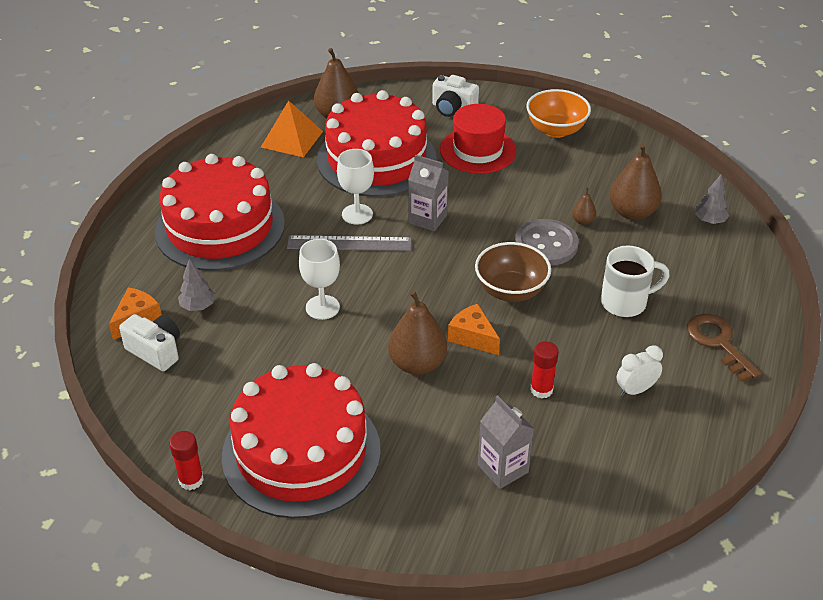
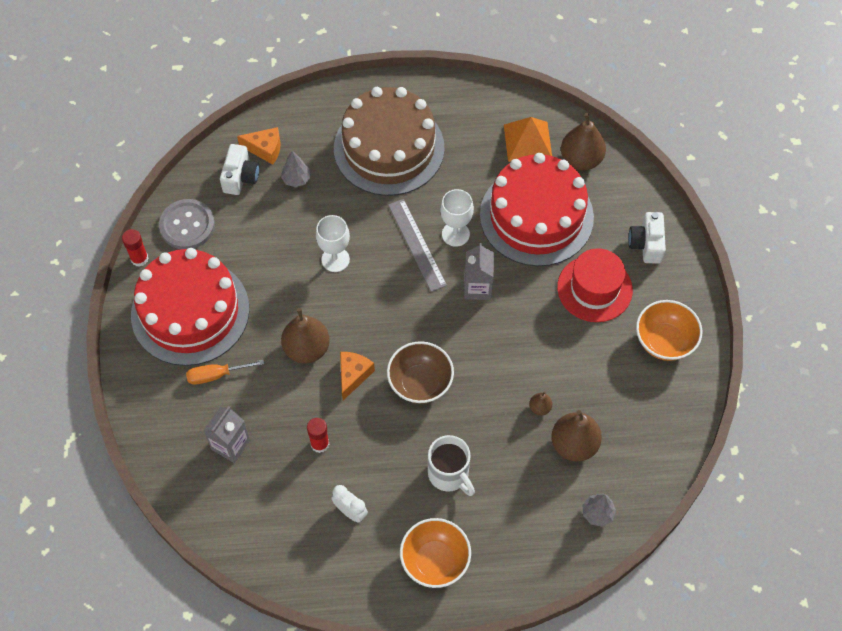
camera: 65 degrees right, 20 degrees up
(220, 227) = (389, 148): red cake -> brown cake
(403, 453) = (216, 375): none -> orange screwdriver
(546, 244) = (492, 389): grey button -> grey button (187, 225)
(718, 343) = (435, 561): brown key -> orange bowl

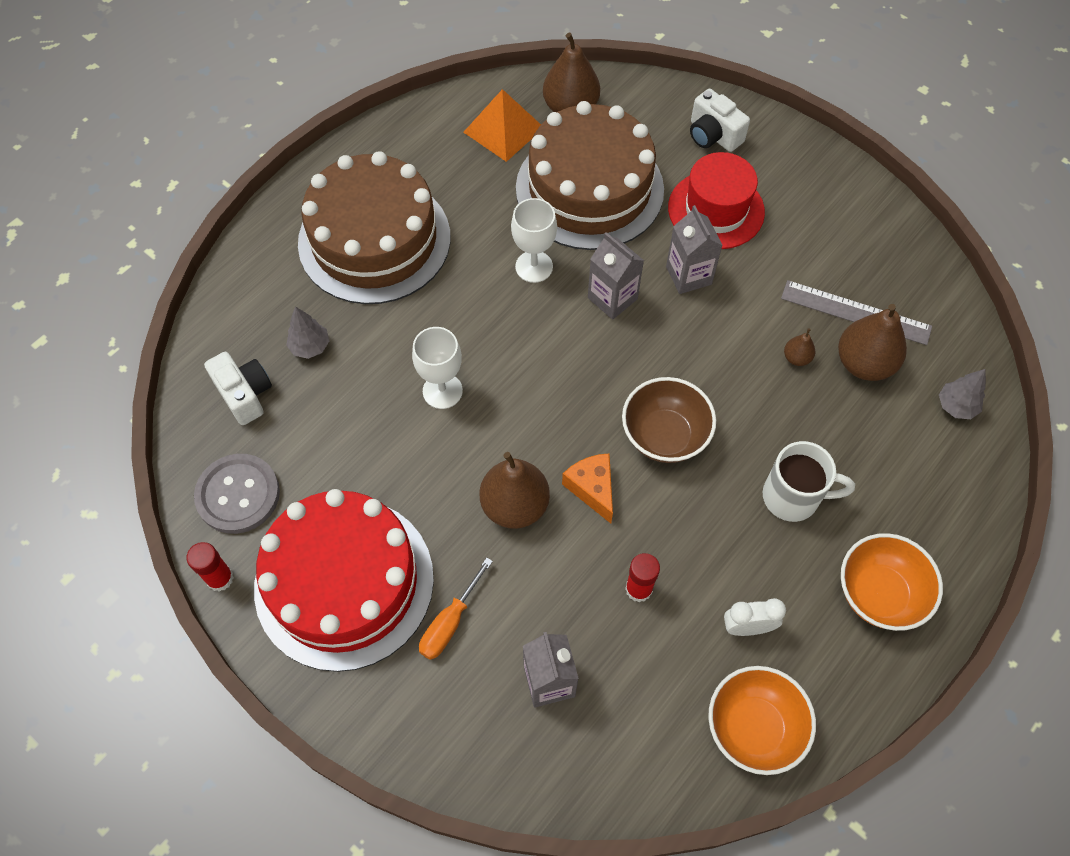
camera: 45 degrees left, 0 degrees up
(265, 149) = (241, 344): orange cheese -> none
(417, 244) = (508, 307): grey ruler -> grey ruler (855, 312)
(534, 311) = (688, 275): none -> grey carton
(536, 216) = (589, 189): red cake -> brown cake
(664, 341) = (826, 205): orange bowl -> orange bowl (753, 727)

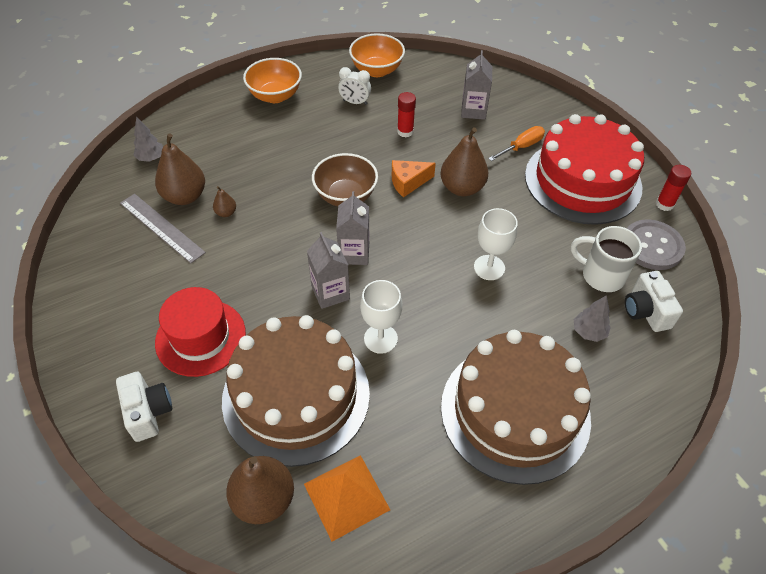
camera: 160 degrees left, 10 degrees down
(592, 489) = (408, 182): orange cheese -> orange cheese turned 75 degrees clockwise
(688, 275) = (261, 291): grey carton -> grey carton (354, 253)
(793, 497) = (288, 145): white mug -> white mug (601, 275)

